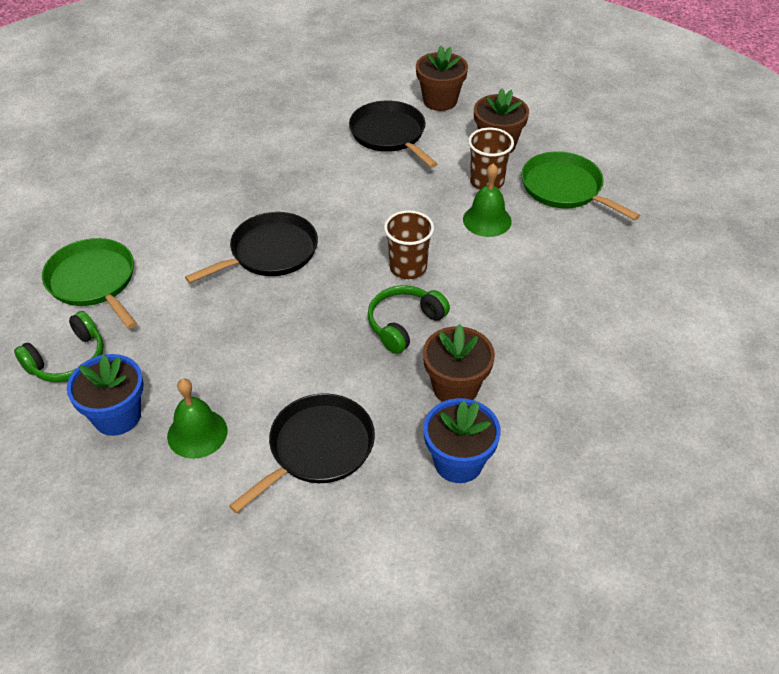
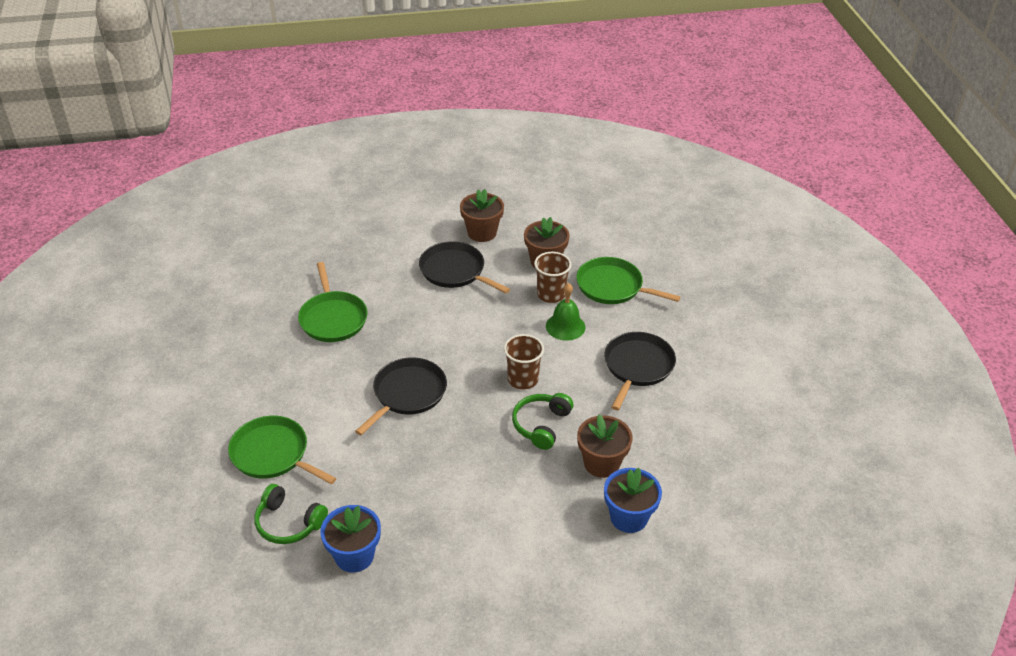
camera: 20 degrees left, 5 degrees down
(68, 360) = (288, 523): green headphones -> green headphones turned 90 degrees clockwise
(197, 433) = (425, 551): green bell -> none
(233, 155) = (333, 318): none -> green pan
(317, 448) = (522, 536): black pan -> black pan (637, 367)

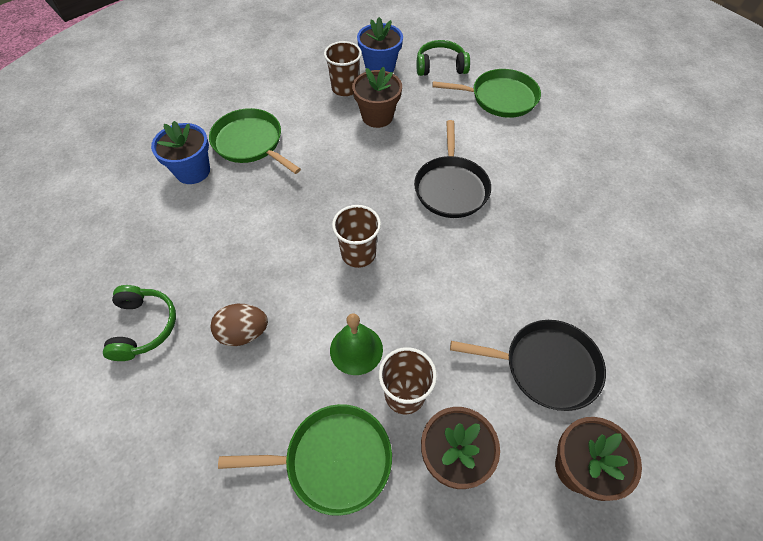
camera: 150 degrees right, 15 degrees up
(333, 318) = (596, 229): green pan -> green pan (250, 143)
(415, 545) = (345, 88): none -> brown cup
(541, 425) = (310, 215): green headphones -> green headphones (144, 326)
(601, 463) = (236, 205): brown flower pot -> brown flower pot (377, 116)
(637, 367) = (243, 333): black pan -> brown egg

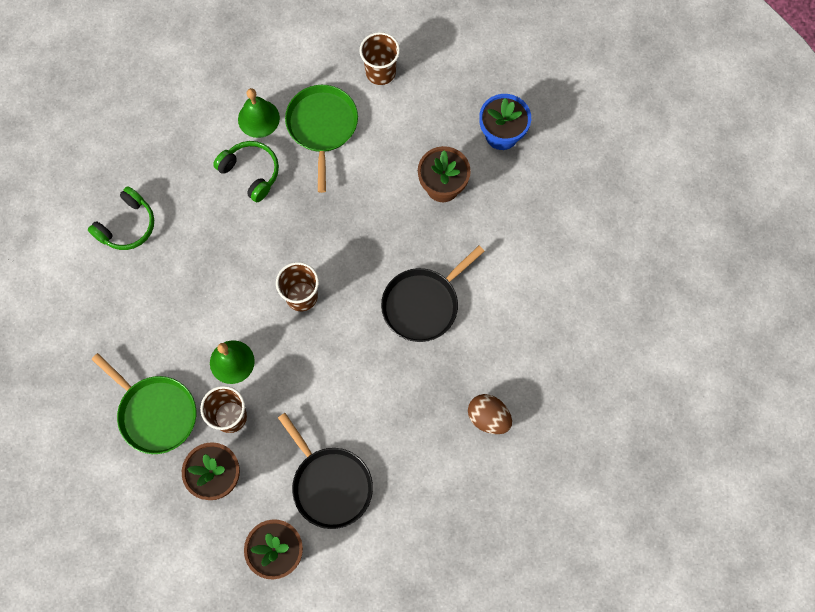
camera: 45 degrees right, 15 degrees up
(193, 171) = (258, 118): blue flower pot -> green bell
(243, 333) = (179, 286): brown egg -> brown egg (488, 418)
(345, 88) = (448, 133): brown cup -> brown cup (380, 72)
(440, 66) = (555, 179): green headphones -> green headphones (251, 172)
(500, 98) = (564, 258): green pan -> none

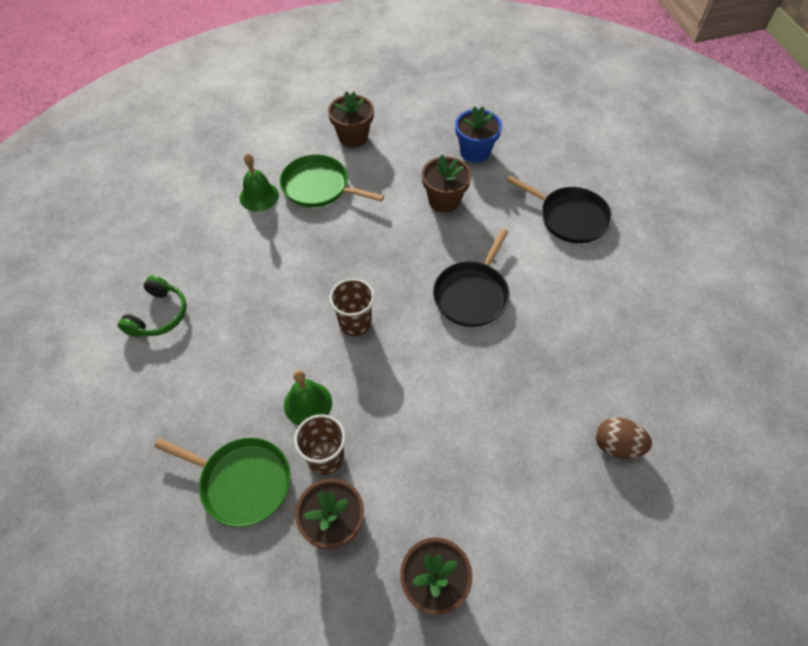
camera: 20 degrees left, 15 degrees down
(251, 172) = (267, 238): green headphones -> none
(322, 126) = (319, 187): green pan -> green pan turned 45 degrees counterclockwise
(330, 484) = (458, 489): black pan -> black pan (570, 217)
(380, 72) = (353, 137): brown cup -> brown flower pot
(488, 418) = (581, 370): brown egg -> brown egg (616, 445)

